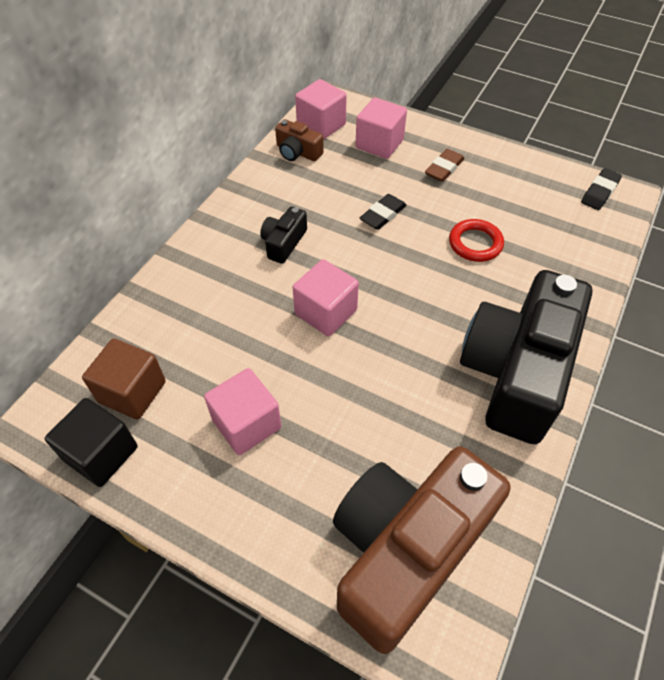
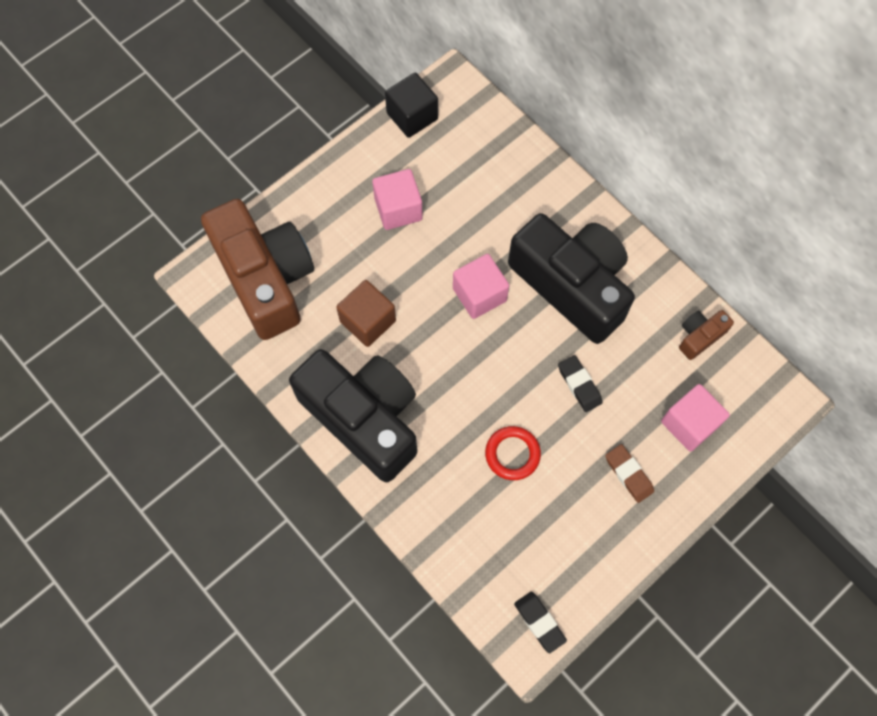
camera: 110 degrees right, 15 degrees up
(132, 392) = (455, 141): brown cube -> brown cube (368, 321)
(283, 243) = (572, 285): black camera -> black camera, size x2.43
(321, 125) = (740, 374): pink cube -> none

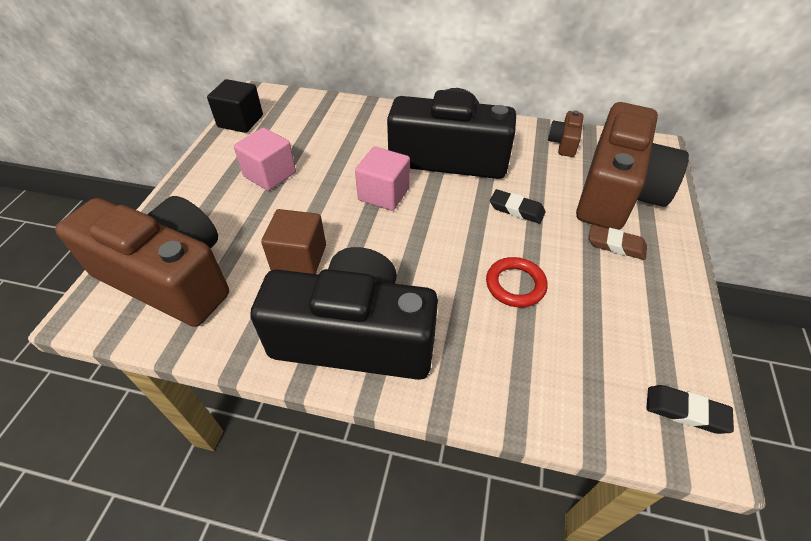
camera: 35 degrees left, 20 degrees down
(689, 424) = (616, 191): pink cube -> brown camera

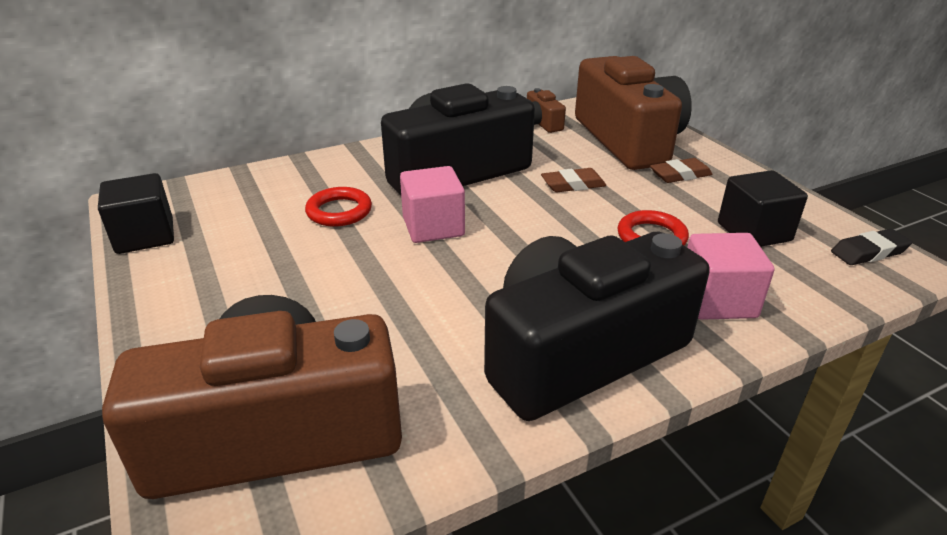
camera: 40 degrees left, 15 degrees down
(270, 174) = (268, 268): pink cube -> pink cube (717, 300)
(299, 258) = (422, 323): brown cube -> none
(346, 154) = (339, 211): none -> red ring
(516, 209) = (573, 185): black eraser -> brown eraser
(604, 330) = (754, 232): none -> black cube

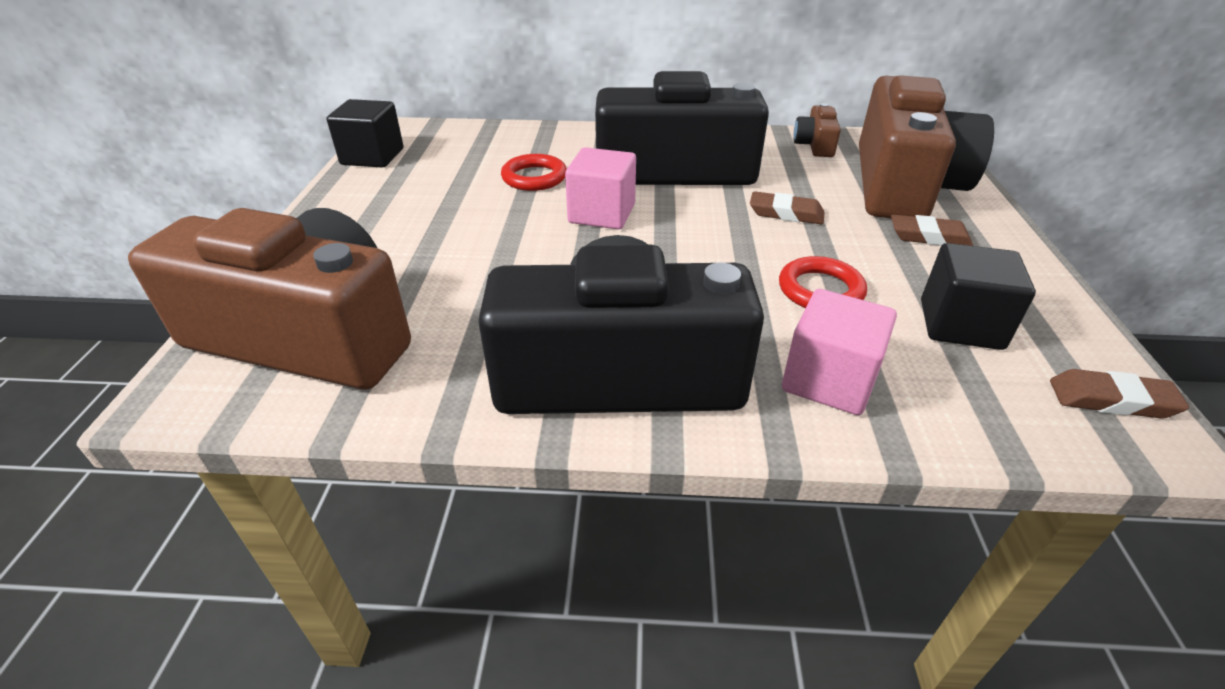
camera: 30 degrees right, 5 degrees up
(869, 252) = (1111, 400): black eraser -> brown eraser

